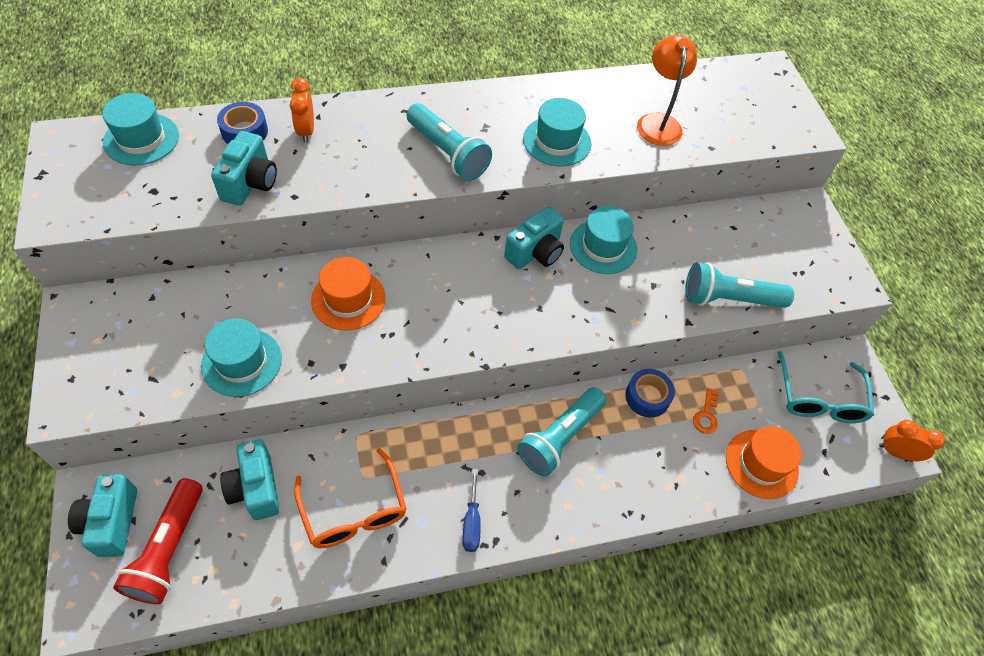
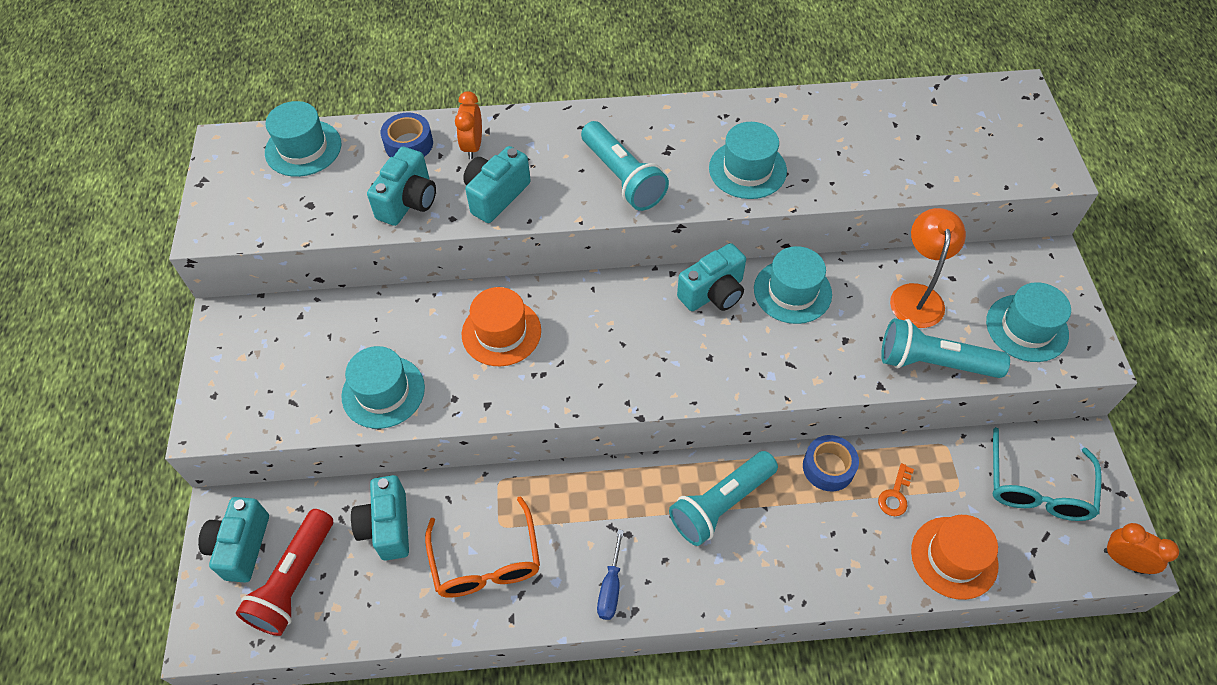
camera: 15 degrees right, 0 degrees up
(333, 174) = (496, 195): none -> turquoise camera
(658, 122) = (869, 151): orange lamp -> orange lamp (916, 295)
(799, 265) = (1026, 328): none -> turquoise hat

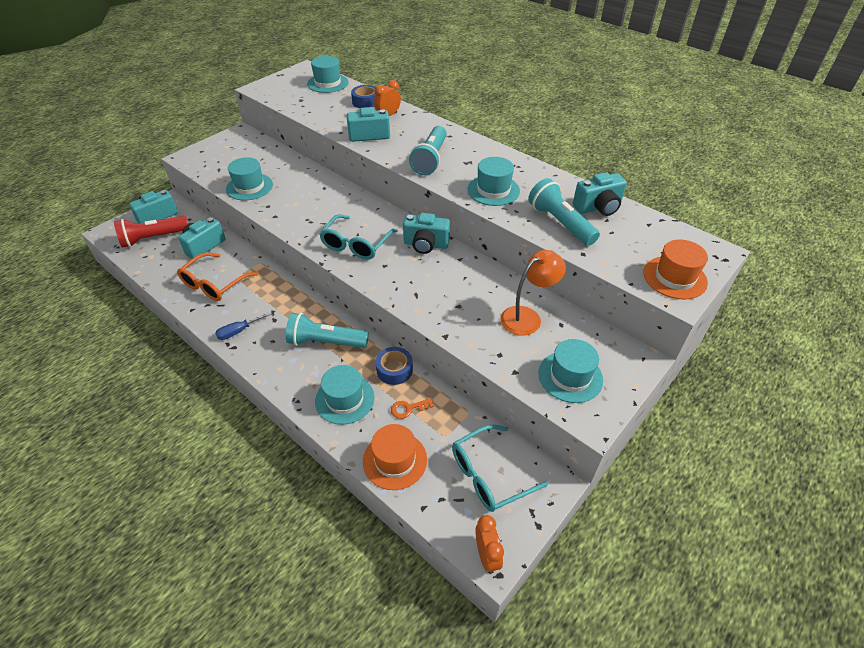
camera: 45 degrees right, 10 degrees down
(408, 201) = (334, 118): turquoise camera -> turquoise camera (598, 208)
(501, 332) = (319, 198): orange hat -> orange hat (674, 277)
(641, 357) = (356, 244): none -> turquoise glasses
(792, 291) = (464, 270): turquoise hat -> turquoise hat (344, 399)
(933, 363) = (489, 349): turquoise flashlight -> turquoise flashlight (560, 223)

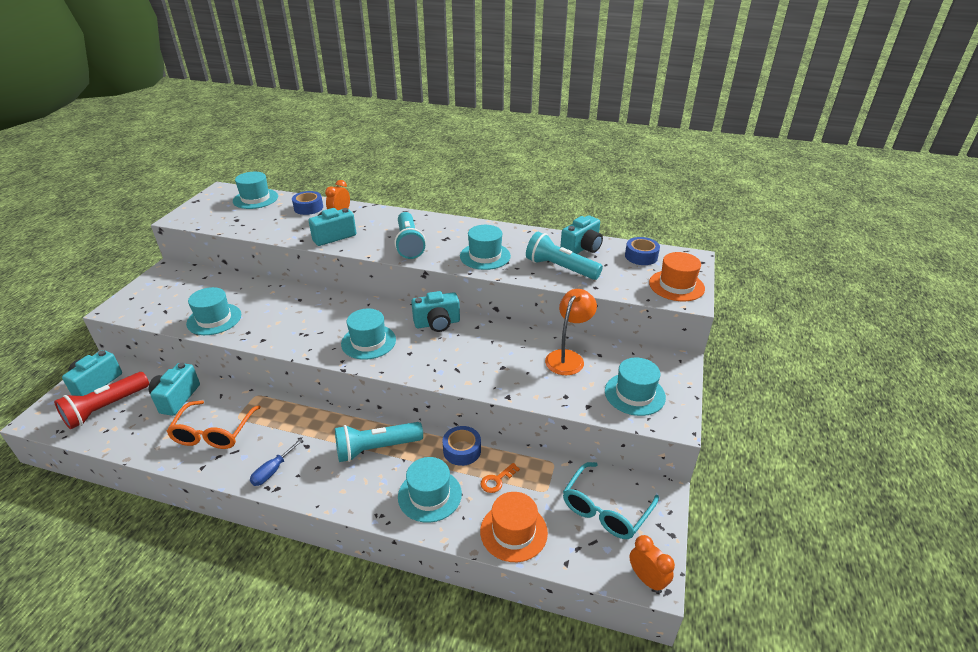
camera: 25 degrees left, 10 degrees down
(356, 244) = (368, 342): turquoise glasses -> turquoise hat
(657, 233) = (641, 256): none -> blue tape

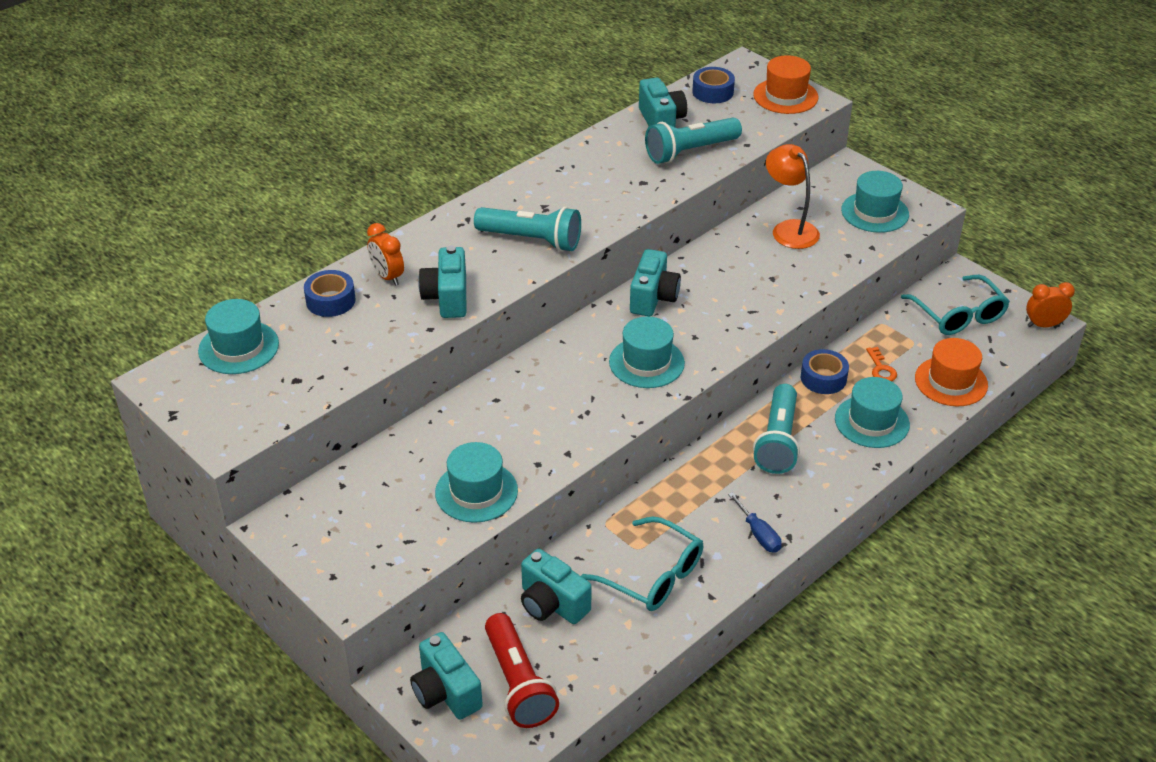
camera: 60 degrees left, 5 degrees up
(214, 432) = (652, 575): orange glasses -> turquoise glasses
(485, 256) = (616, 192): turquoise hat -> none

